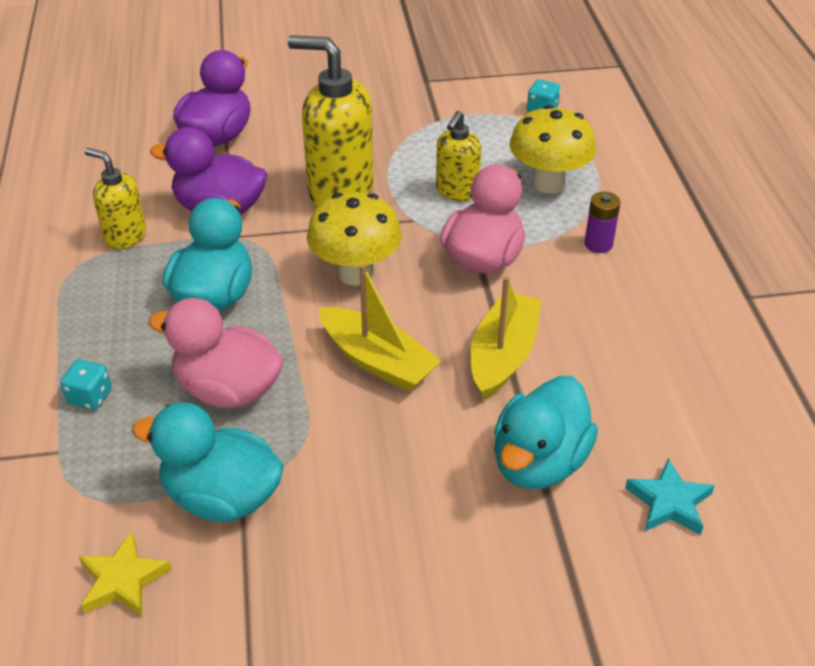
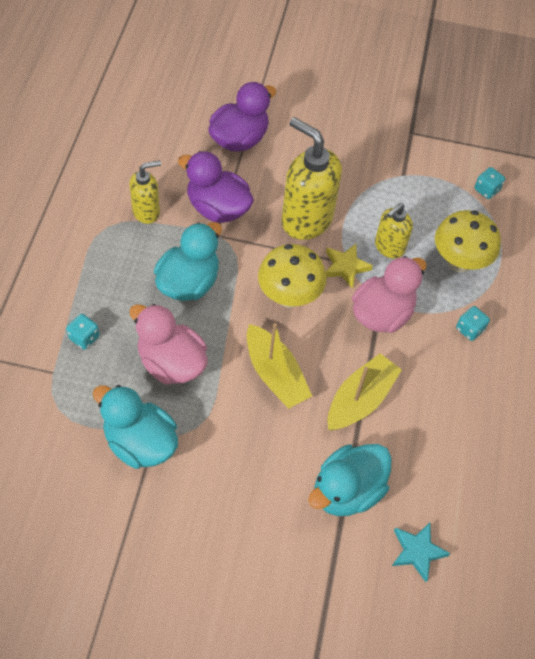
camera: 15 degrees right, 15 degrees up
(123, 580) = (63, 479): yellow star -> yellow star (345, 267)
(125, 236) = (146, 211): yellow soap dispenser -> yellow soap dispenser turned 105 degrees clockwise
(598, 244) = (469, 329): purple battery -> turquoise dice

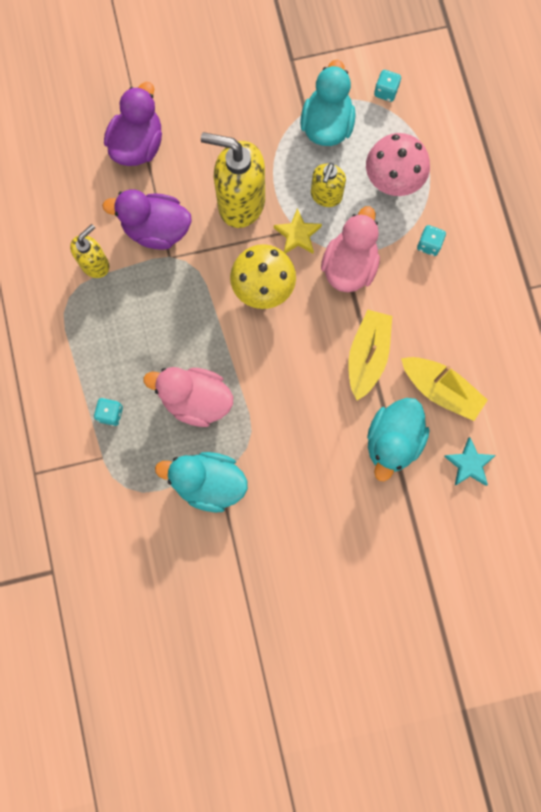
camera: 20 degrees left, 20 degrees up
(188, 283) = (170, 317): turquoise duck -> turquoise duck (327, 125)
(275, 374) = (287, 368): yellow boat -> yellow boat (440, 390)
(458, 262) = (392, 181): yellow mushroom -> pink mushroom

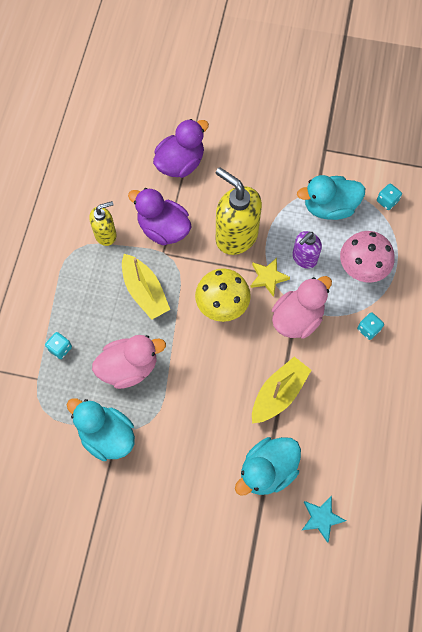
camera: 25 degrees right, 10 degrees down
(196, 400) = (129, 367): pink duck -> pink duck turned 120 degrees clockwise
(326, 196) = (304, 258): yellow soap dispenser -> purple soap dispenser
(327, 125) = (329, 207): turquoise duck -> turquoise duck turned 135 degrees counterclockwise
(440, 390) = (325, 447): yellow boat -> yellow boat (145, 291)

